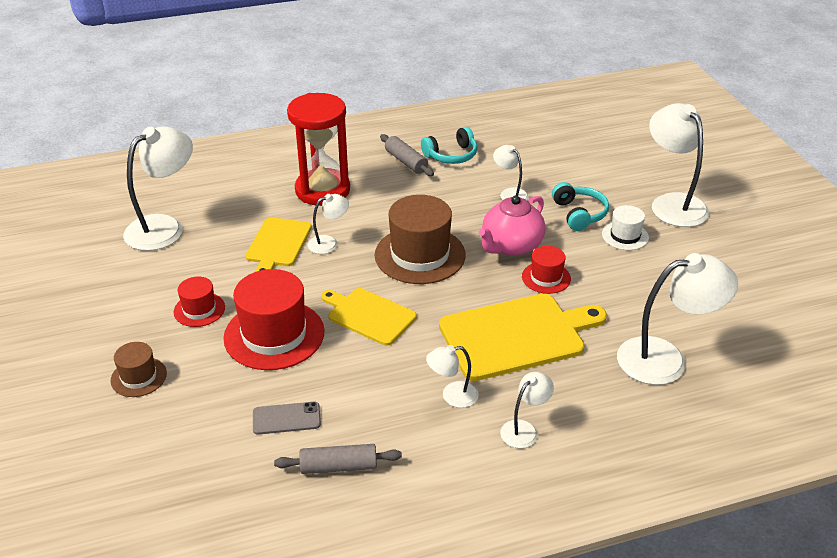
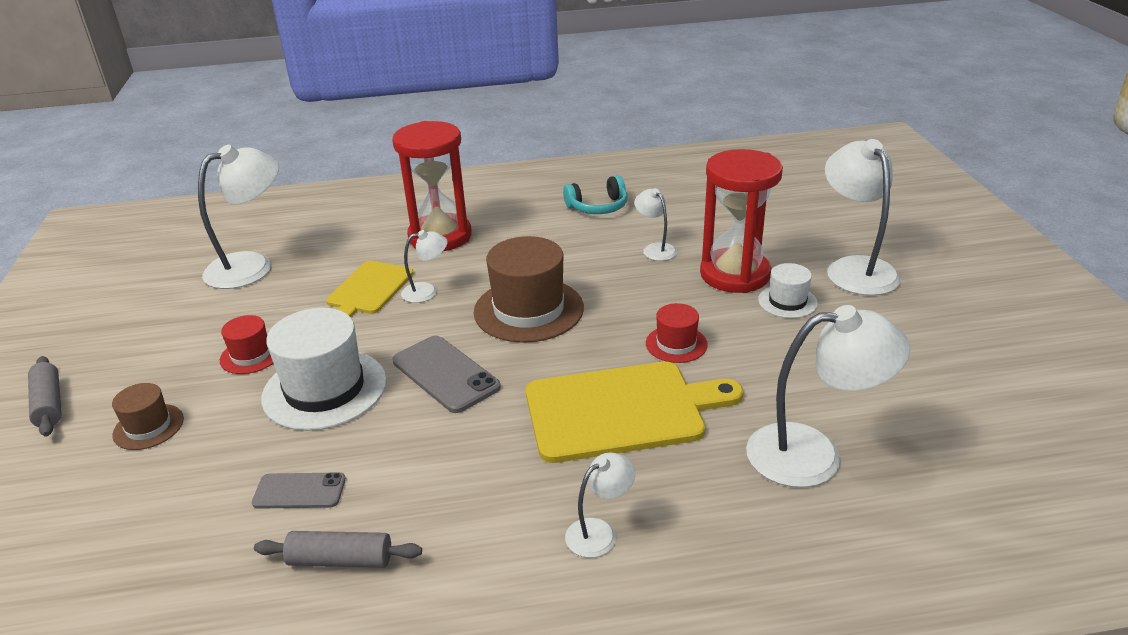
camera: 10 degrees right, 5 degrees down
(274, 335) = (325, 389): red hat -> white hat
(369, 315) = (445, 374): yellow cutting board -> grey phone
(406, 162) = (544, 211): grey rolling pin -> grey rolling pin (49, 404)
(452, 396) = (517, 480): white lamp -> none
(511, 246) = (641, 306): pink teapot -> none
(579, 214) = (735, 274): turquoise headphones -> red hourglass

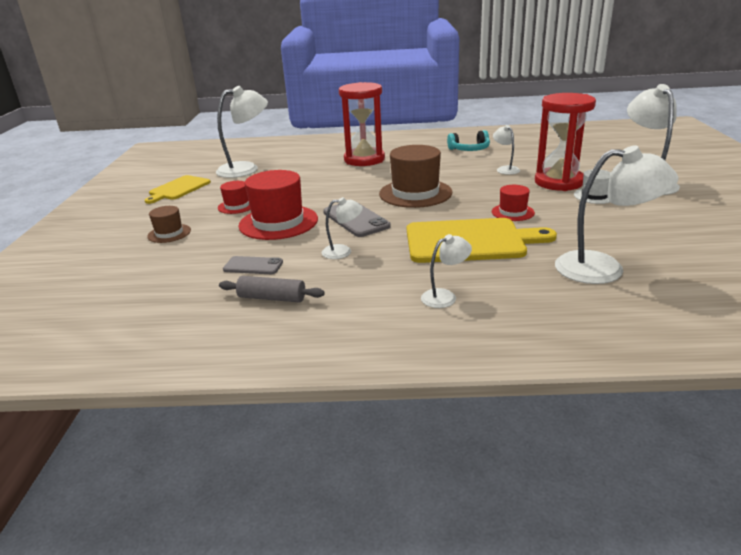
camera: 10 degrees right, 5 degrees down
(49, 404) = (115, 221): grey rolling pin -> none
(325, 389) = (278, 222): white hat -> red hat
(368, 290) = (315, 181): yellow cutting board -> yellow cutting board (178, 189)
(427, 291) = (351, 183): white lamp -> white lamp (343, 251)

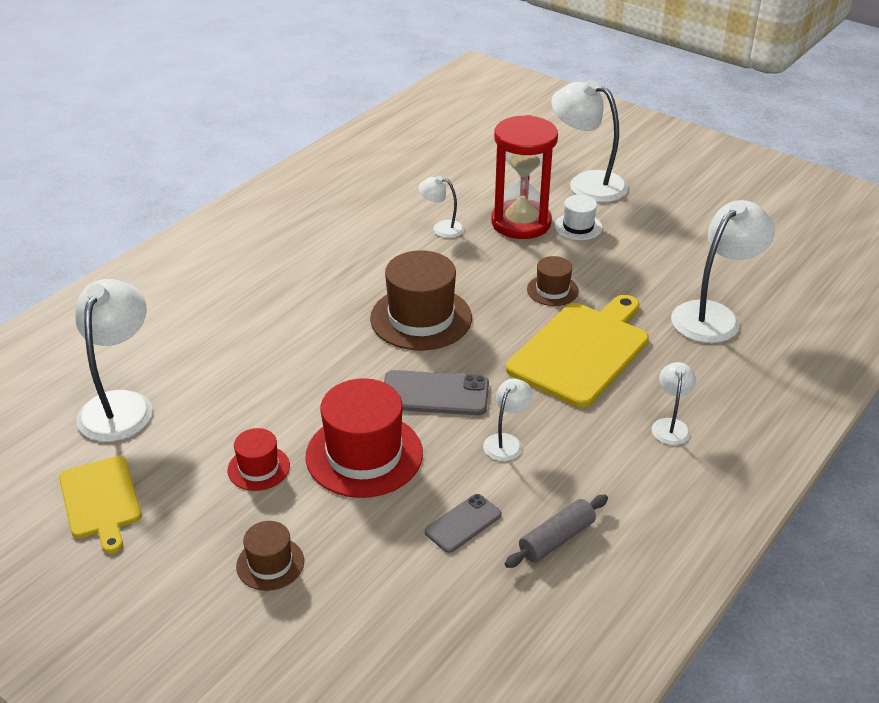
camera: 55 degrees left, 10 degrees up
(364, 159) = (255, 296): red hourglass -> none
(469, 149) = (348, 213): turquoise headphones -> none
(512, 212) = (552, 290): red hat -> brown hat

